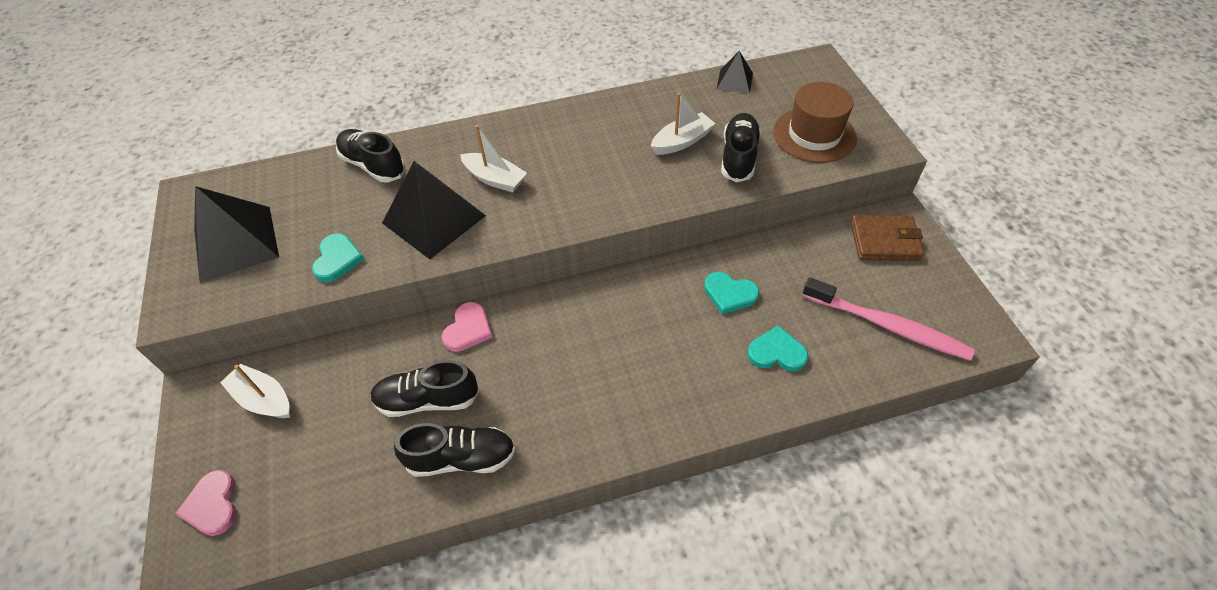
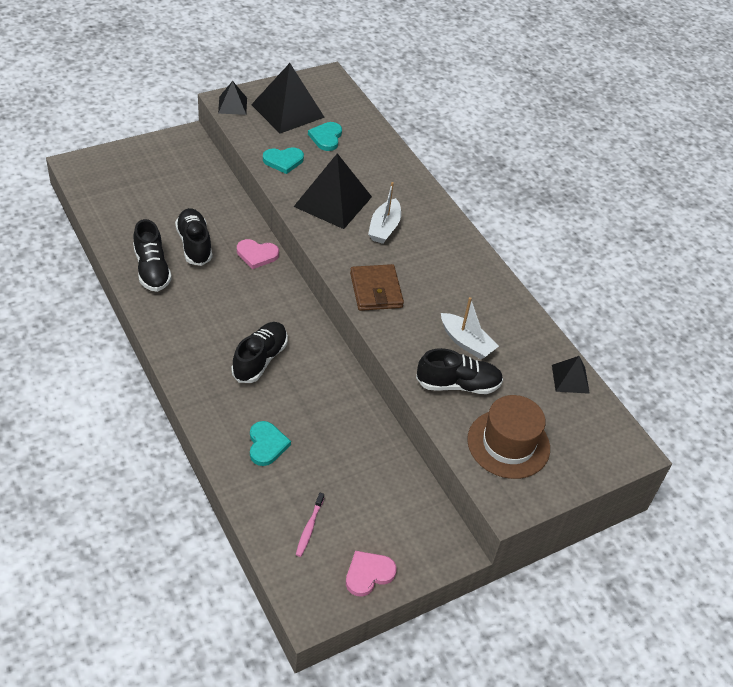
camera: 70 degrees right, 5 degrees down
(189, 305) = (232, 105): none -> black pyramid
(212, 505) = (111, 166): pink heart -> pink heart (368, 574)
(264, 399) = (185, 168): white boat -> none
(373, 165) = (380, 158): black shoe -> black shoe (260, 359)
(729, 294) = (322, 411): turquoise heart -> turquoise heart (326, 138)
(884, 241) = (413, 532): brown wallet -> brown wallet (376, 290)
(887, 326) = (309, 528): pink toothbrush -> pink toothbrush, size x0.46

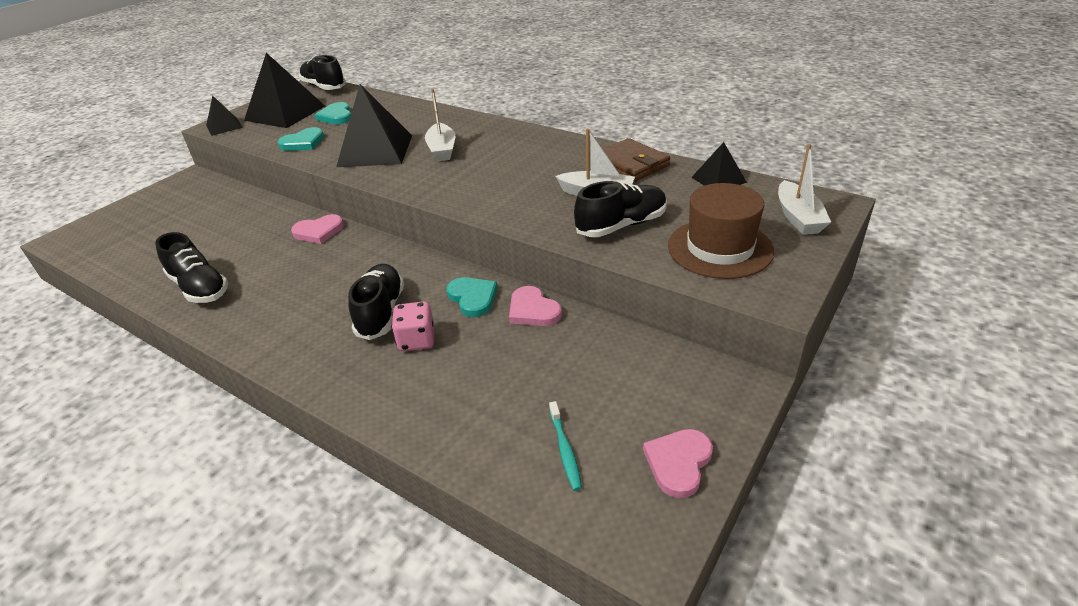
camera: 20 degrees left, 10 degrees down
(194, 244) = (241, 249): black shoe -> black shoe (324, 87)
(266, 445) = (445, 388): turquoise heart -> turquoise heart (473, 298)
(270, 397) = (417, 340): none -> pink dice
(309, 528) = (565, 450): pink toothbrush -> turquoise toothbrush
(362, 414) = (533, 310): none -> pink heart
(376, 290) = (471, 192): brown wallet -> brown wallet (631, 164)
(592, 448) = (798, 217): none -> white boat

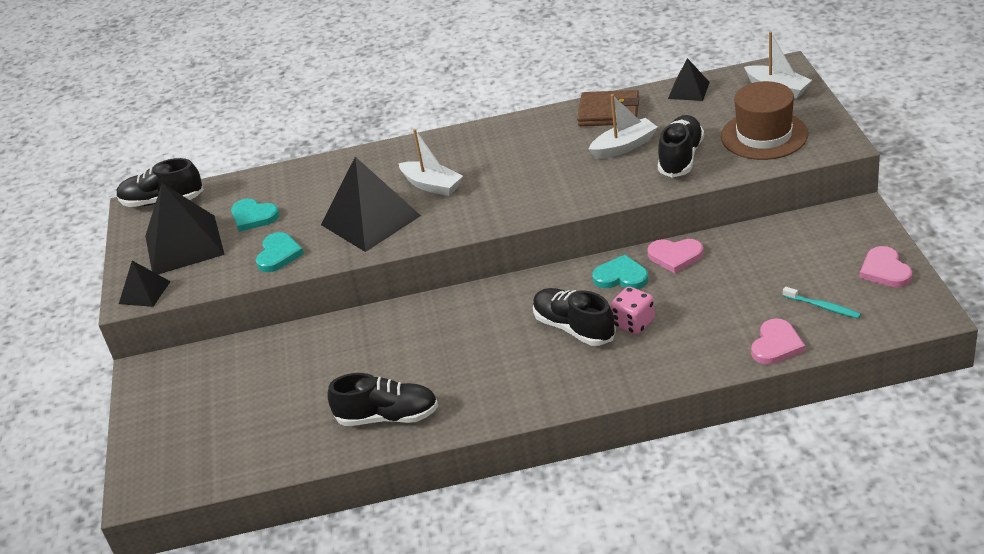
camera: 40 degrees left, 0 degrees up
(319, 231) = (399, 319): pink heart -> pink heart (776, 345)

